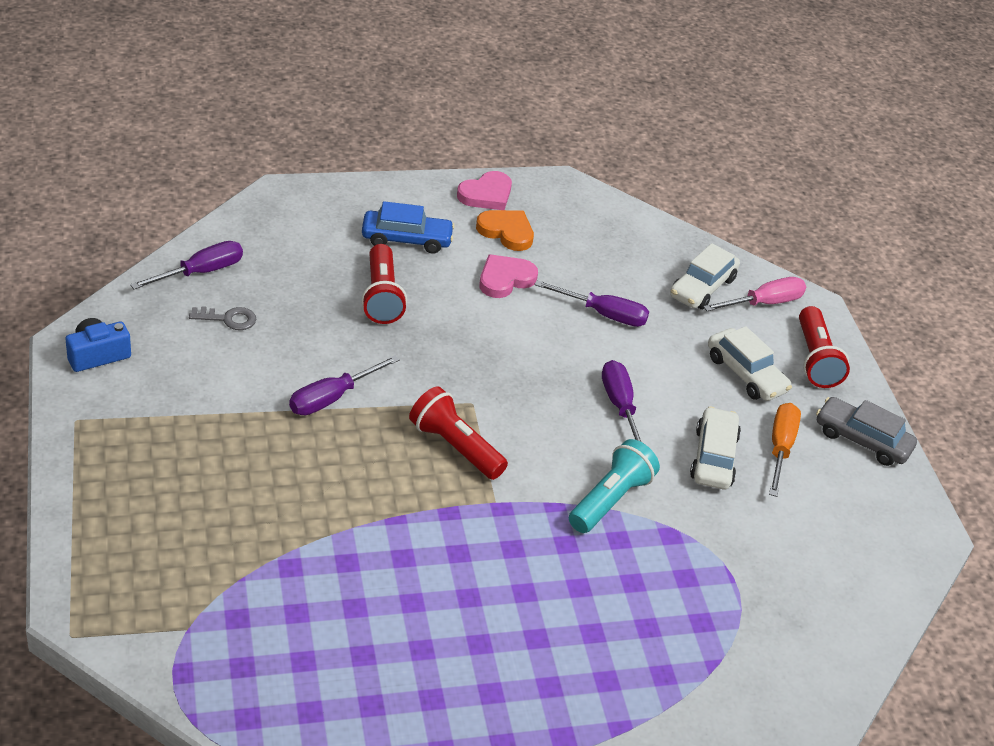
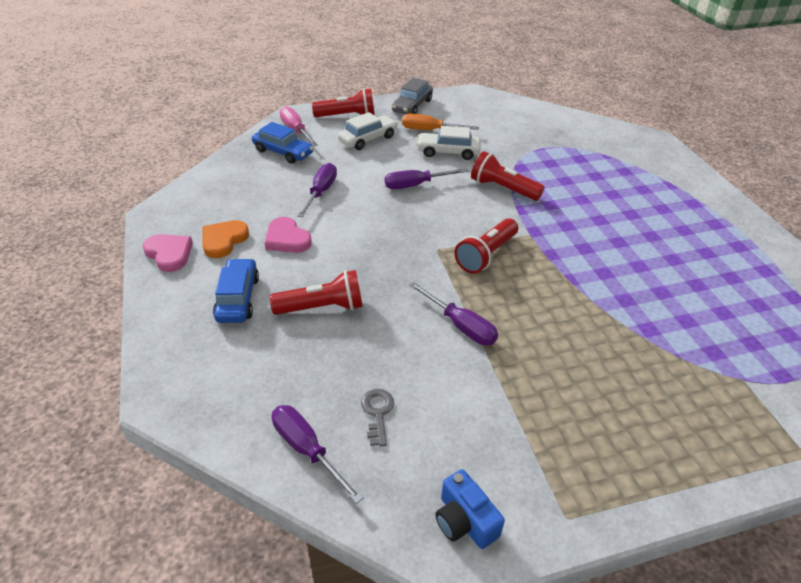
camera: 90 degrees left, 0 degrees up
(610, 500) = (503, 188): turquoise flashlight -> red flashlight
(702, 287) = (283, 152): white car -> blue car

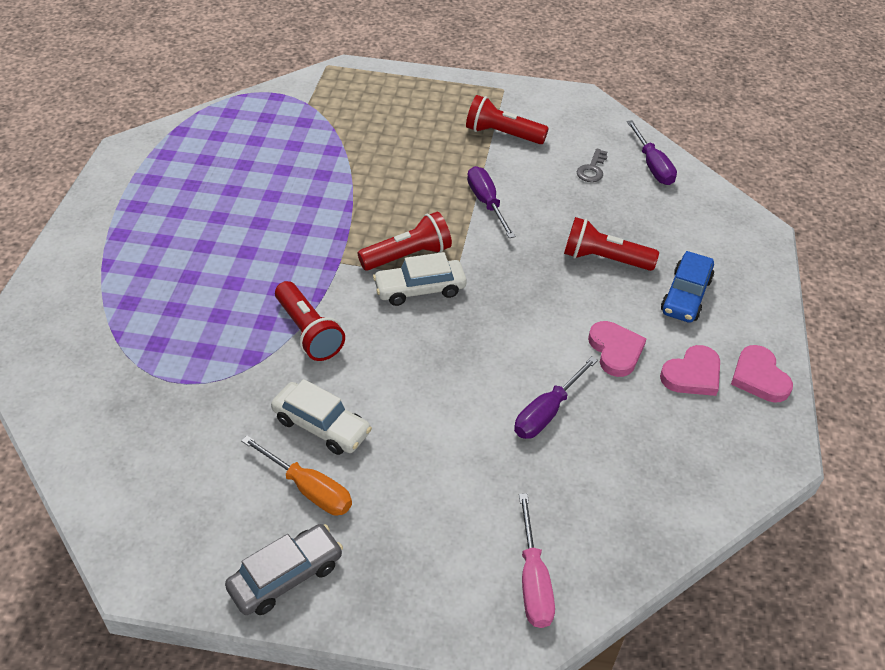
camera: 155 degrees left, 5 degrees up
(223, 241) = (692, 374): orange heart -> pink heart
(283, 152) = (573, 524): blue car -> none
(347, 116) = (423, 591): red flashlight -> red flashlight (502, 134)
(368, 139) = (422, 506): white car -> white car (420, 289)
(416, 185) = (414, 378): purple screwdriver -> none
(464, 521) = (566, 105): blue camera -> none

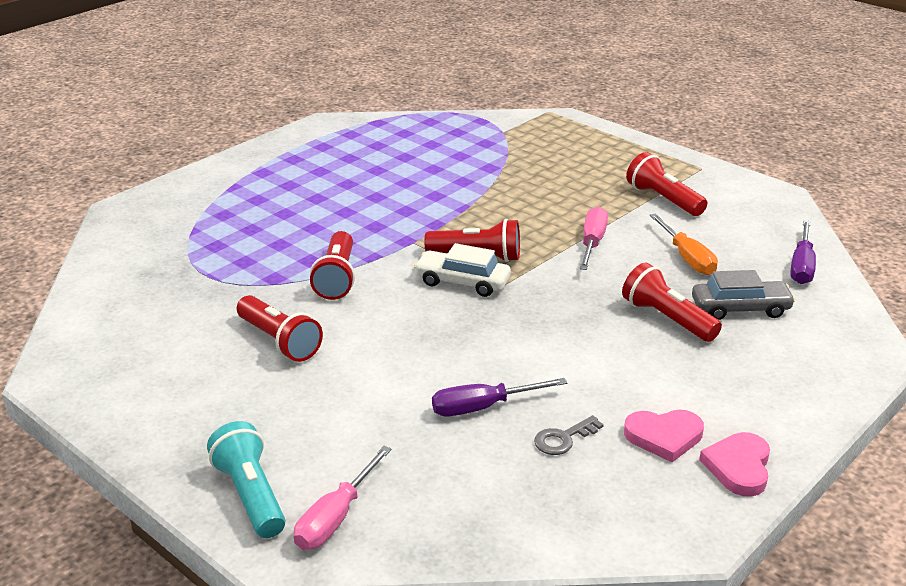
camera: 35 degrees right, 15 degrees down
(286, 576) = (146, 423): grey car -> grey car (740, 308)
(309, 489) = (224, 377): orange screwdriver -> orange screwdriver (687, 258)
(321, 426) = (279, 341): white car -> red flashlight
(447, 598) = (251, 495): none -> turquoise flashlight
(486, 203) = (592, 243): purple screwdriver -> pink screwdriver
(592, 169) = (730, 250): grey key -> grey key (563, 439)
(615, 350) = (602, 389): pink heart -> none
(685, 295) = (726, 375): blue car -> none

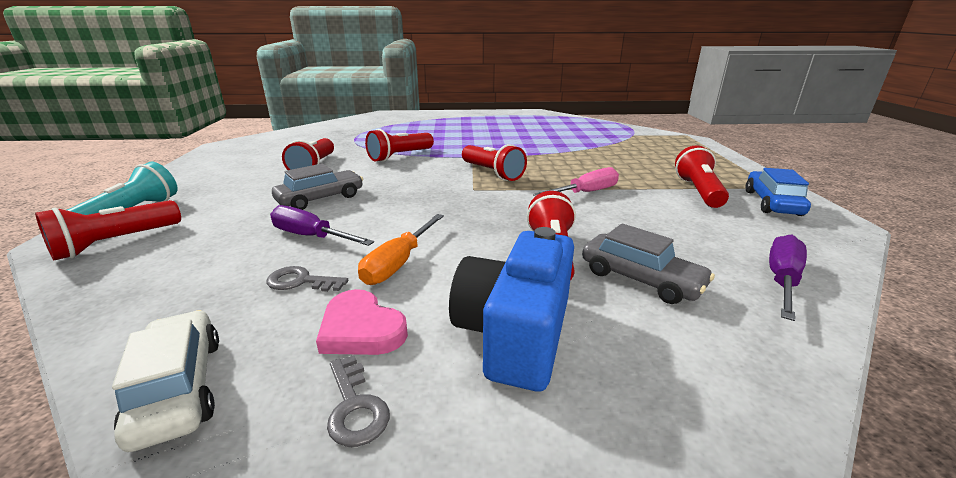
camera: 45 degrees right, 5 degrees down
(336, 517) = (116, 243): pink screwdriver -> red flashlight
(394, 372) = (320, 199): none -> grey car
(462, 282) = (455, 179): white car -> white car (178, 388)
(687, 258) = (652, 227): orange screwdriver -> orange screwdriver (398, 263)
(721, 190) = (772, 203): none -> blue car
(738, 384) = (515, 333): none -> blue camera
(738, 467) = (355, 407): pink heart -> grey key
(801, 266) = (782, 280): purple screwdriver -> purple screwdriver turned 150 degrees clockwise

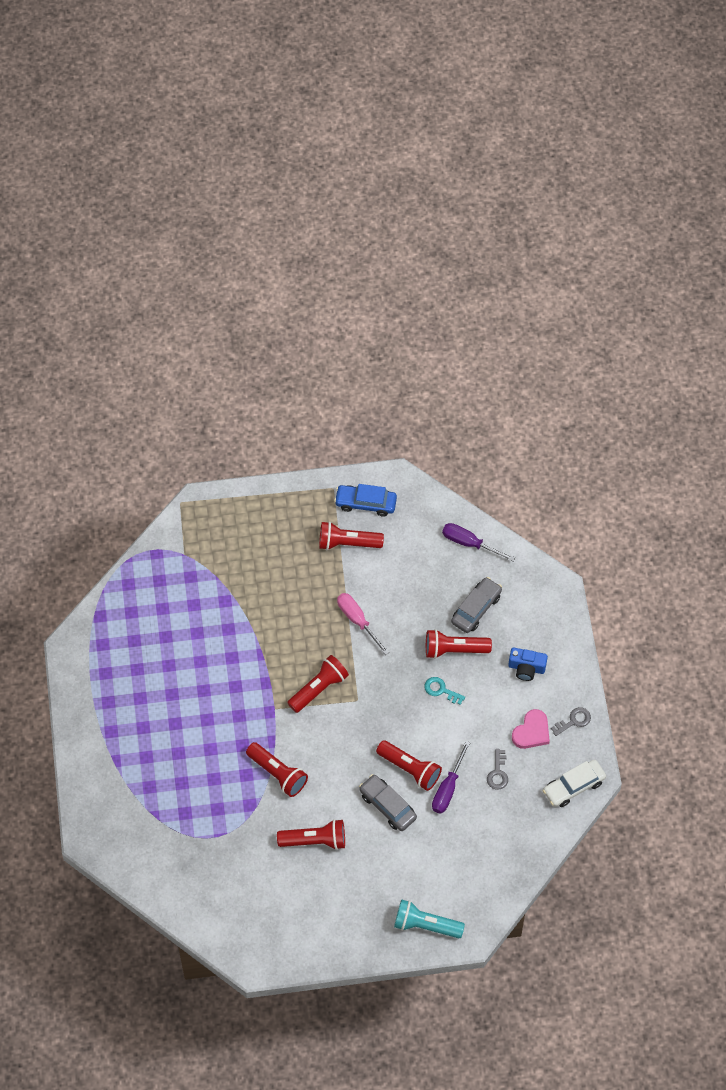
camera: 95 degrees left, 35 degrees up
(116, 243) = (469, 900): red flashlight -> red flashlight (410, 769)
(398, 263) = (474, 729): orange screwdriver -> none
(478, 239) = (441, 690): none -> turquoise key
(515, 333) = (526, 668): blue camera -> blue camera, size x0.57

